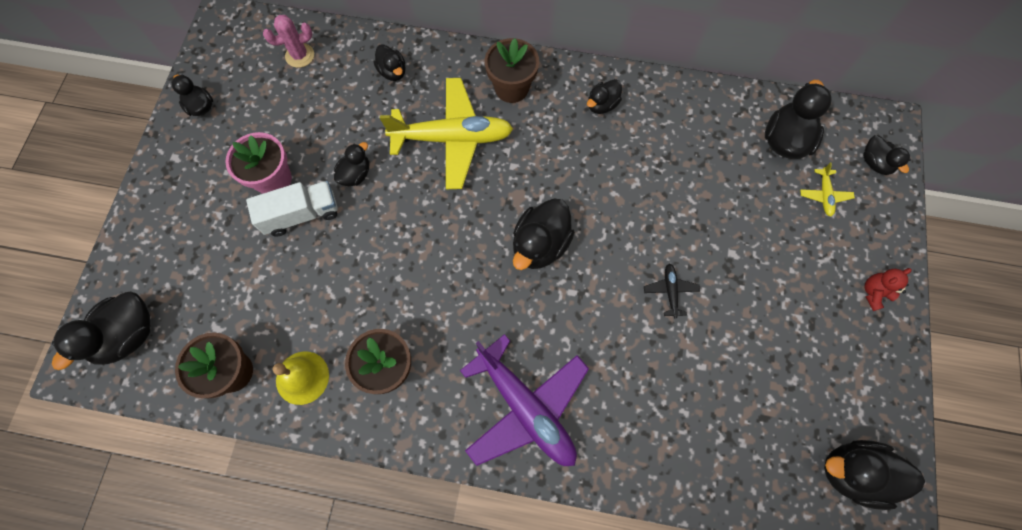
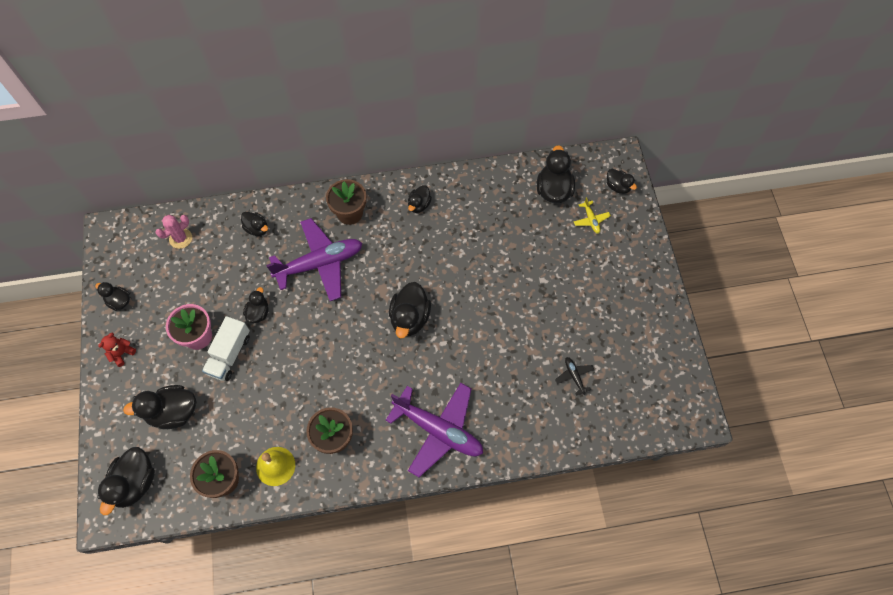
camera: 20 degrees left, 5 degrees down
(301, 214) = (229, 354): white truck -> white truck turned 150 degrees clockwise
(452, 138) = (320, 263): yellow plane -> purple plane
(670, 291) = (509, 319): black plane -> black plane (574, 376)
(852, 472) = (661, 395): black duck -> black duck (173, 412)
(874, 293) = (642, 275): red teddy bear -> red teddy bear (122, 353)

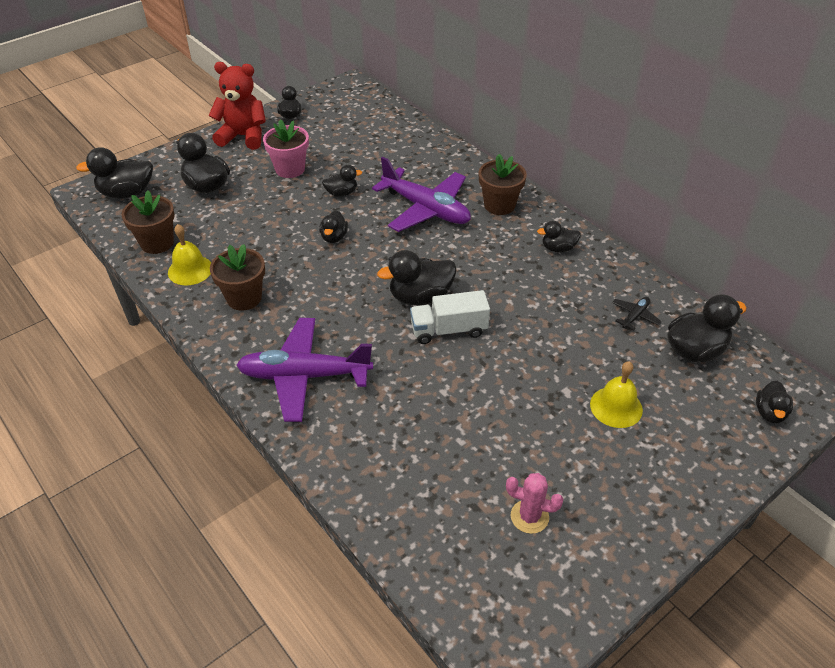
camera: 60 degrees right, 20 degrees down
(122, 353) = (243, 136): red teddy bear -> red teddy bear, size x2.08
(180, 238) = (376, 121): pink cactus -> pink cactus (529, 517)
(229, 354) = (285, 194): white truck -> white truck (448, 330)
(257, 228) = (426, 157): black duck -> black duck (334, 237)
(438, 430) = (304, 376): purple plane -> purple plane turned 90 degrees clockwise
(569, 261) = (616, 407): none -> yellow bell
(574, 376) = (463, 479): black plane -> black plane (635, 316)
(591, 220) = (693, 404): yellow plane -> none

